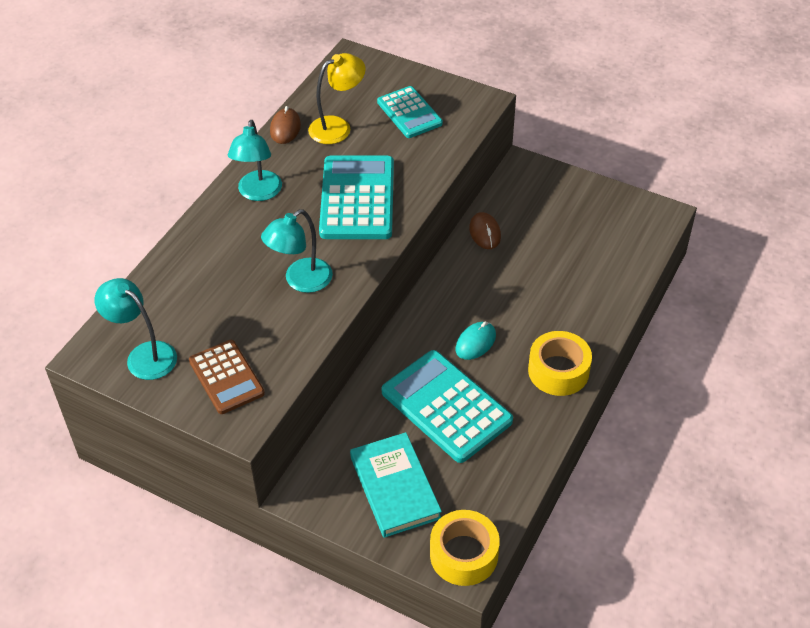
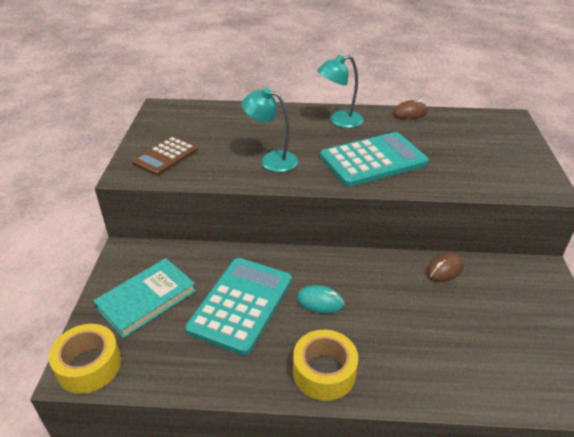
camera: 65 degrees right, 10 degrees down
(144, 355) = (170, 123): turquoise lamp -> none
(337, 127) = (435, 132): yellow lamp -> none
(409, 113) = (489, 158): turquoise calculator -> none

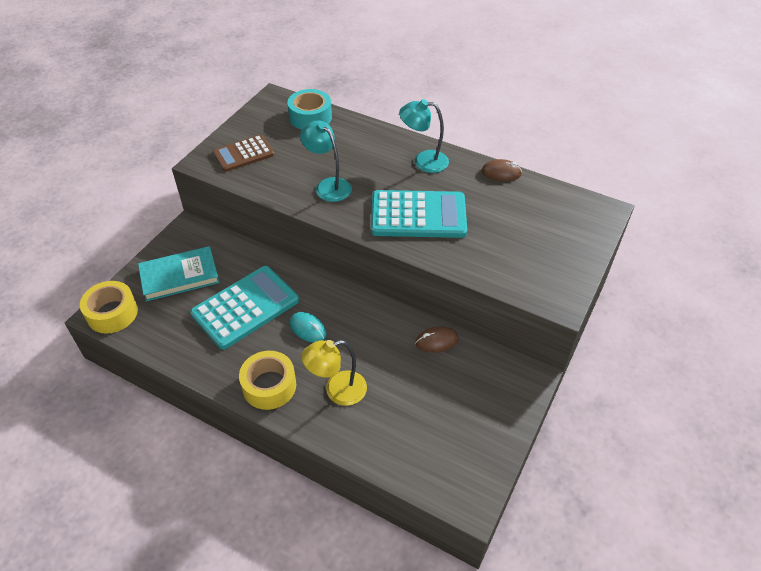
camera: 25 degrees right, 10 degrees up
(208, 113) = (310, 117): none -> turquoise tape
(395, 348) = (337, 391): none -> yellow lamp

